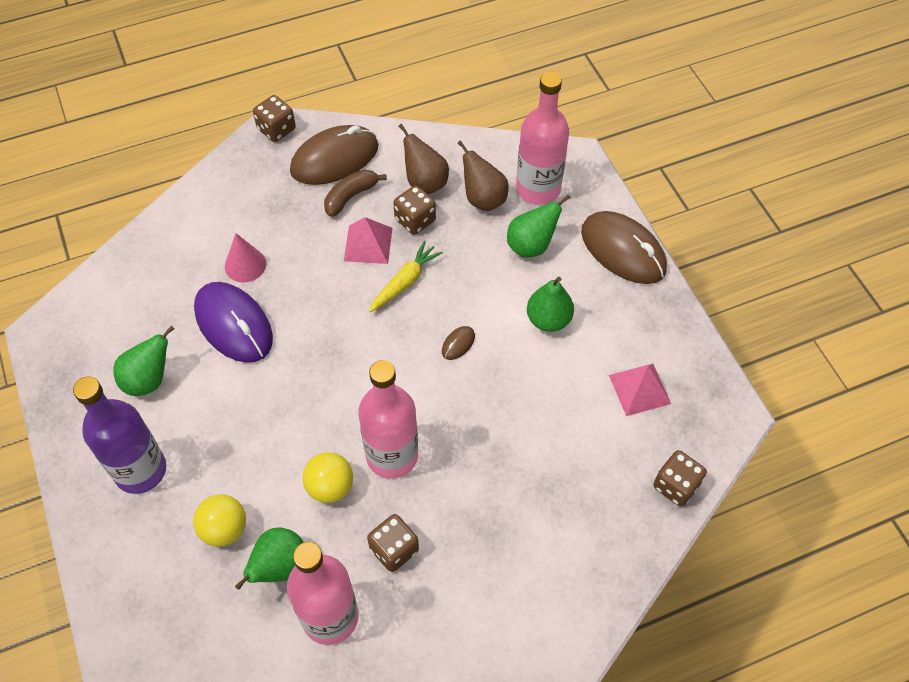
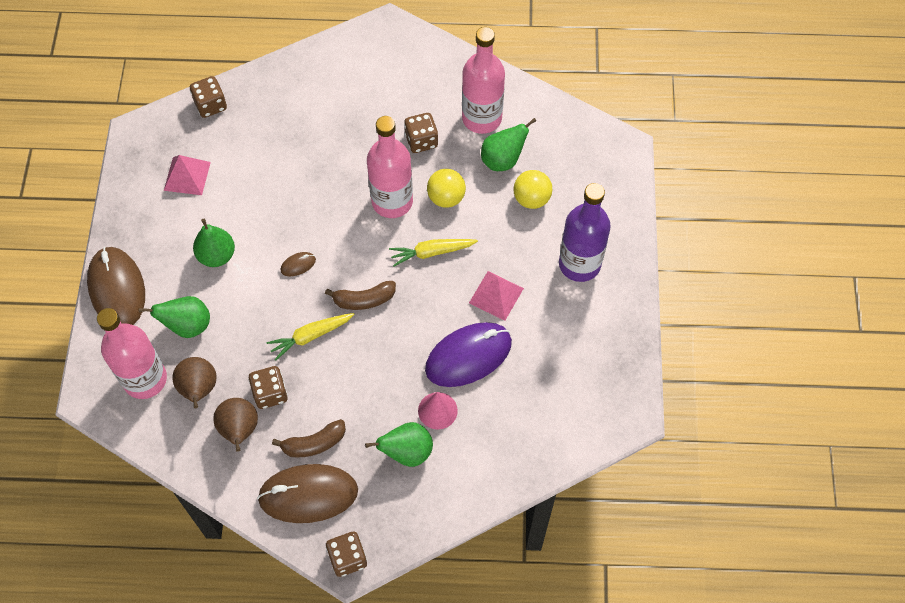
camera: 155 degrees left, 5 degrees up
(149, 380) = (553, 335): green pear -> green pear (407, 452)
(234, 324) = (468, 356): purple mouse -> purple mouse turned 75 degrees clockwise
(318, 415) = (432, 252): none -> yellow carrot
(368, 244) = (323, 386): pink pyramid -> pink pyramid (496, 295)
(369, 336) = (364, 300): none -> brown banana

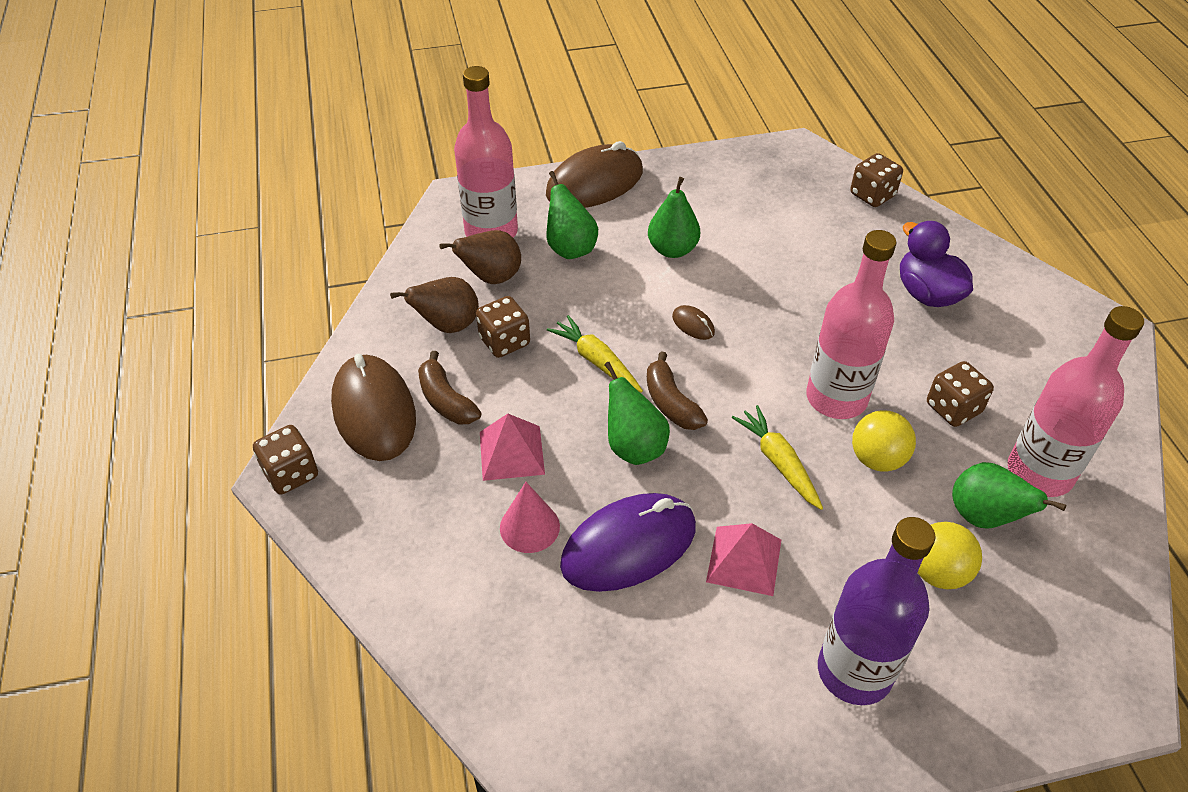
camera: 75 degrees right, 15 degrees down
(187, 176) = (765, 200): pink pyramid -> pink pyramid (511, 452)
(321, 113) = (927, 294): none -> purple duck
(407, 452) = (456, 504): green pear -> green pear (634, 447)
(468, 356) = (628, 546): purple mouse -> purple mouse turned 75 degrees counterclockwise

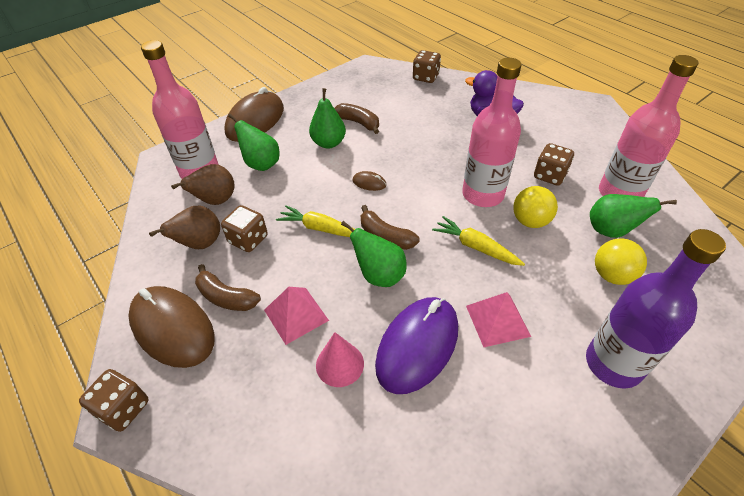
camera: 25 degrees left, 0 degrees up
(730, 234) = (358, 123): none -> brown banana

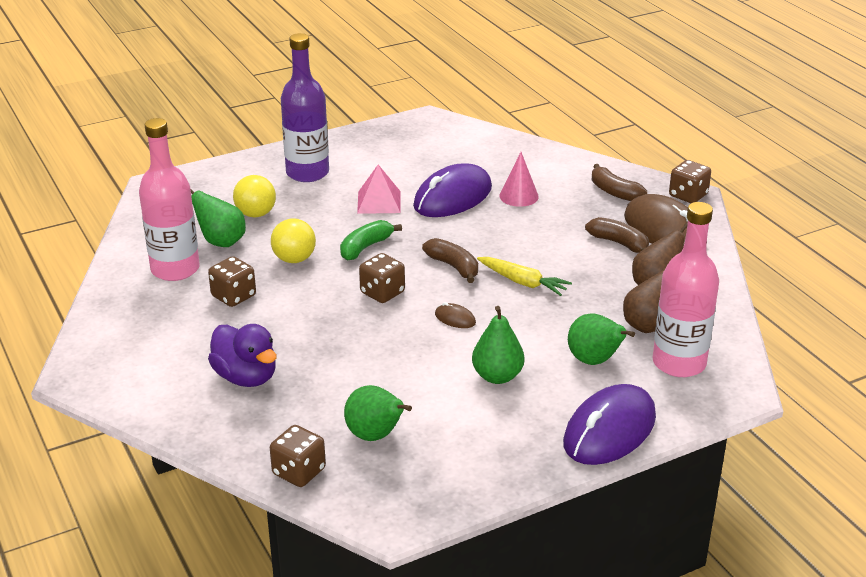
camera: 170 degrees left, 15 degrees down
(248, 239) = (603, 283): brown dice -> brown dice (382, 293)
(255, 121) = (609, 430): brown mouse -> purple mouse
(296, 315) = (553, 225): pink pyramid -> none
(358, 123) = (445, 401): brown banana -> brown banana (614, 192)
(379, 275) = (470, 240): green pear -> green pear (375, 436)
(475, 247) = (365, 247): yellow carrot -> green banana
(482, 194) = (326, 288): pink bottle -> none

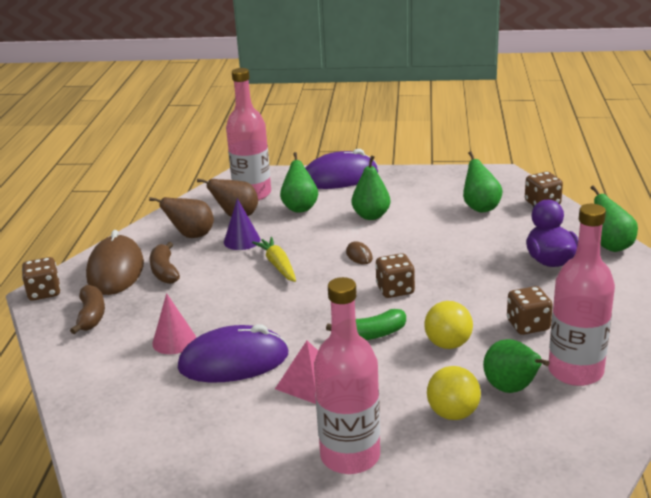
camera: 145 degrees left, 5 degrees down
(183, 421) = (610, 246): none -> green pear
(307, 173) = (350, 456): purple bottle -> pink bottle
(453, 267) = (315, 293): brown banana -> none
(597, 297) = (242, 240): none -> purple cone

